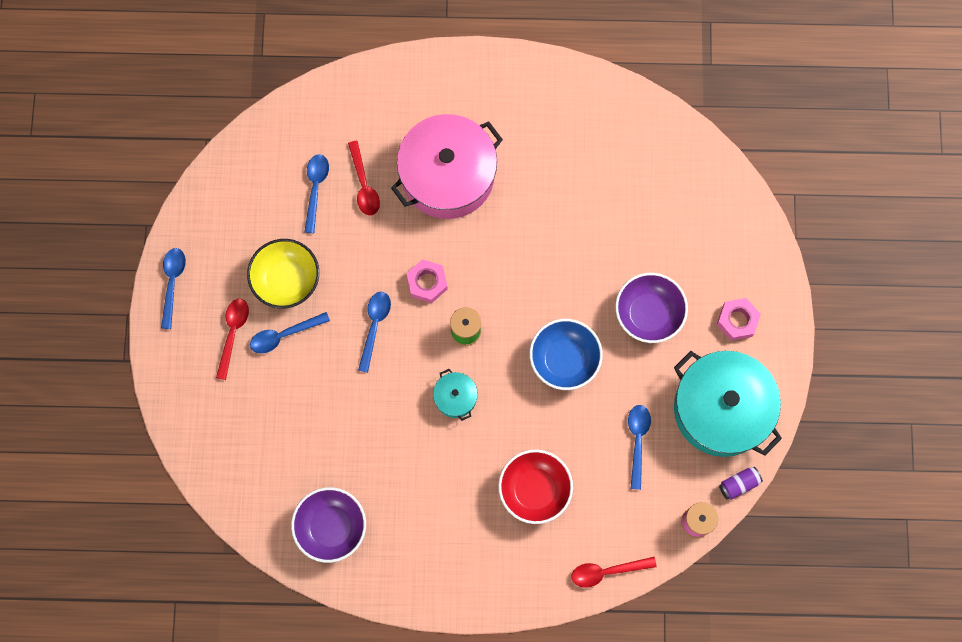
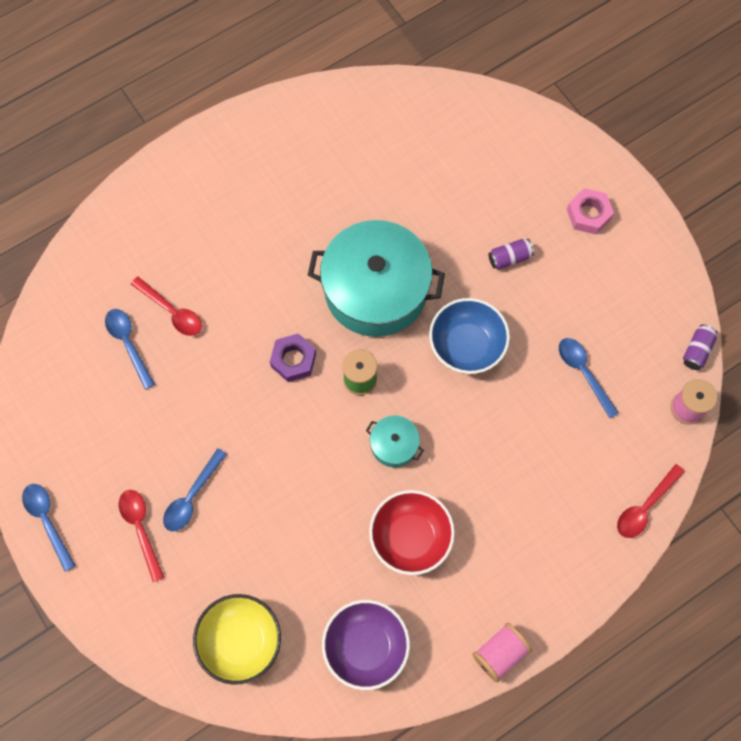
camera: 35 degrees left, 5 degrees down
(286, 280) = (158, 444): yellow bowl -> yellow bowl (240, 641)
(374, 326) = (272, 431): blue spoon -> none
(421, 599) = (500, 653): none -> pink spool
(427, 283) = (293, 360): pink nut -> purple nut
(447, 175) = (244, 254): pink pot -> none
(534, 490) = (526, 478): red bowl -> red bowl (410, 537)
(648, 314) = (509, 258): purple bowl -> purple can
(721, 409) = (633, 297): turquoise pot -> turquoise pot (376, 290)

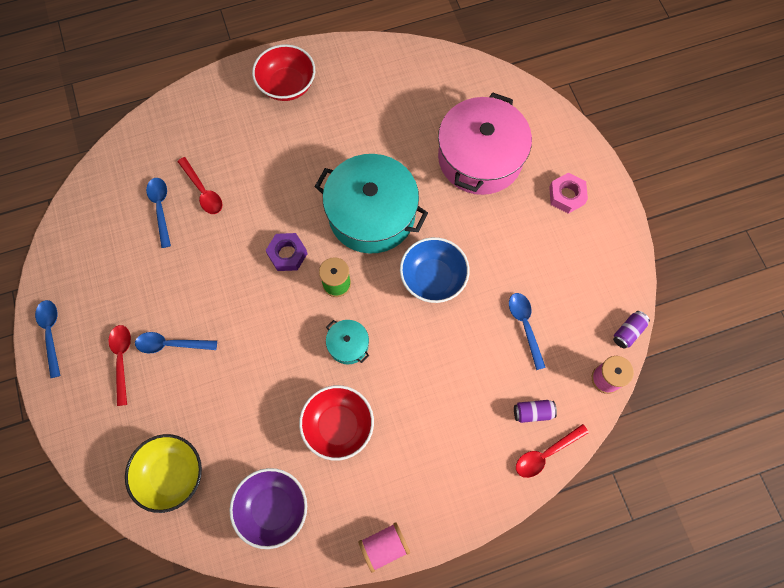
camera: 15 degrees right, 0 degrees up
(191, 497) = (170, 344): blue spoon -> blue spoon turned 45 degrees clockwise
(231, 162) = (287, 85): none -> red bowl
(479, 194) = (480, 158): none -> pink pot
(509, 258) = (490, 215): purple can -> purple can (533, 412)

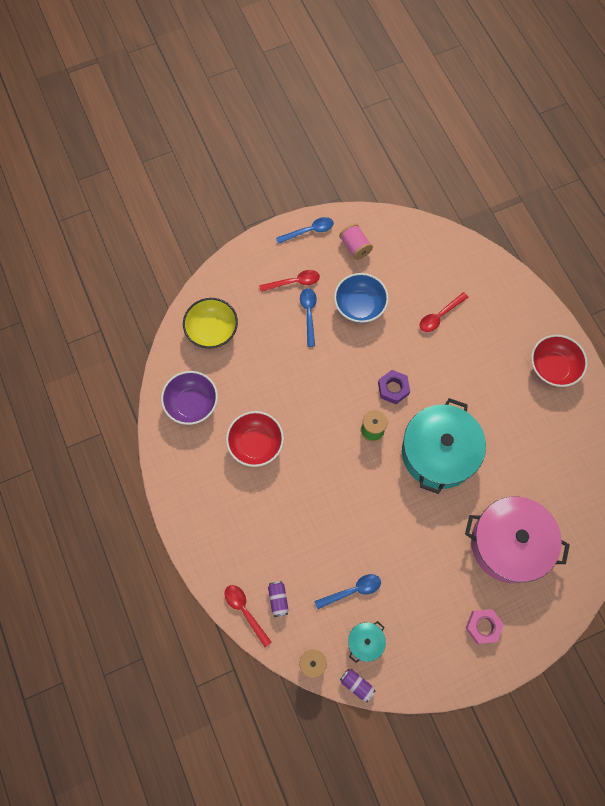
camera: 85 degrees right, 0 degrees up
(160, 208) = (420, 287): blue spoon -> none
(348, 345) = (321, 445): turquoise pot -> turquoise pot (365, 642)
(384, 546) = (168, 487): pink spool -> pink spool (355, 247)
(433, 278) = (386, 509): blue bowl -> blue bowl (359, 306)

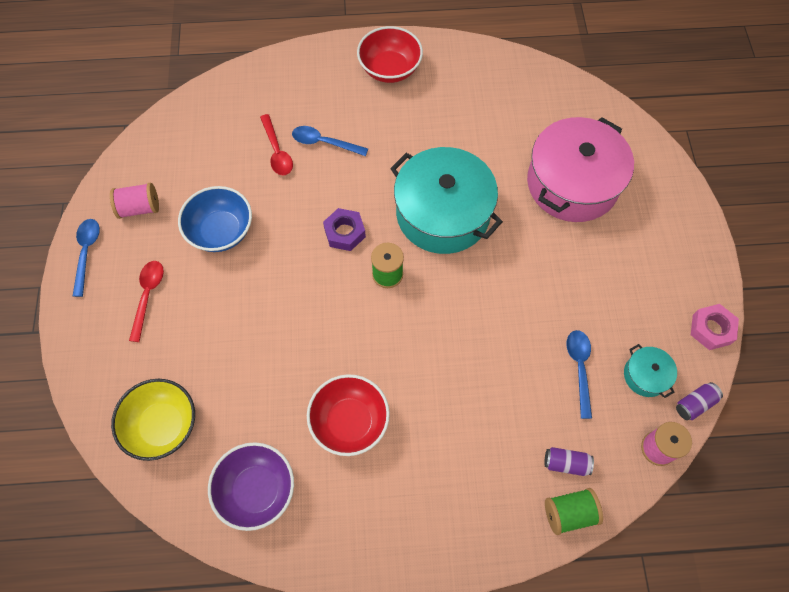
camera: 70 degrees left, 5 degrees down
(245, 611) = (569, 513): red spoon -> green spool
(309, 313) = (201, 293): blue spoon -> blue spoon (324, 142)
(483, 626) = (658, 243): pink nut -> pink nut (711, 329)

